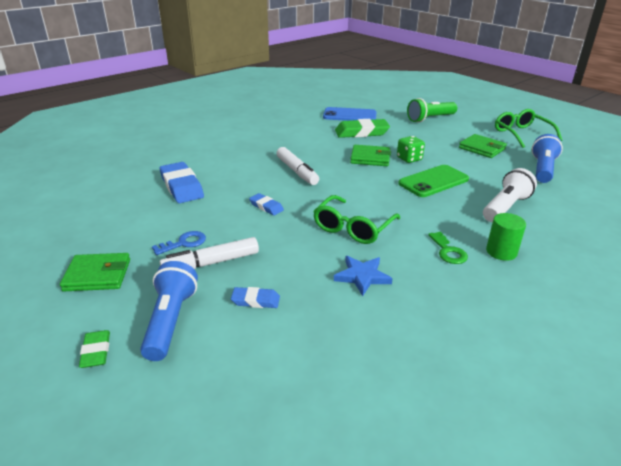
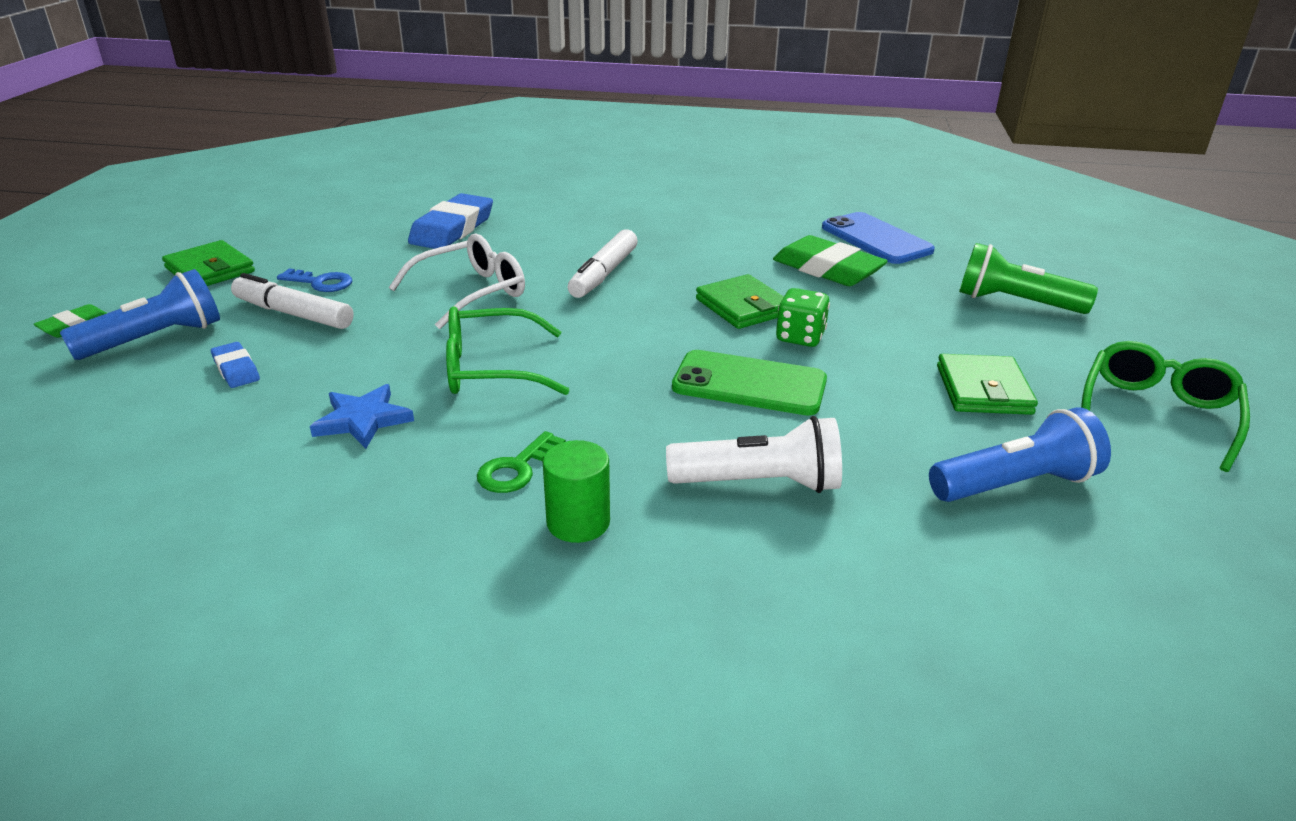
camera: 50 degrees right, 0 degrees up
(266, 207) = (471, 292): blue eraser -> white glasses

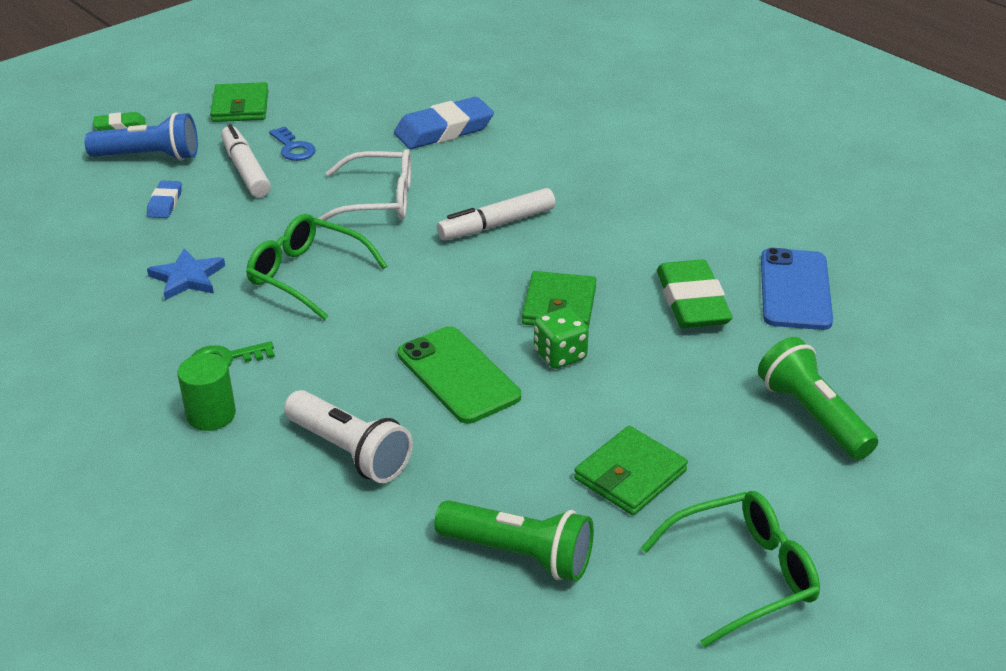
camera: 40 degrees right, 5 degrees up
(1015, 484) = (519, 555): blue flashlight -> green flashlight

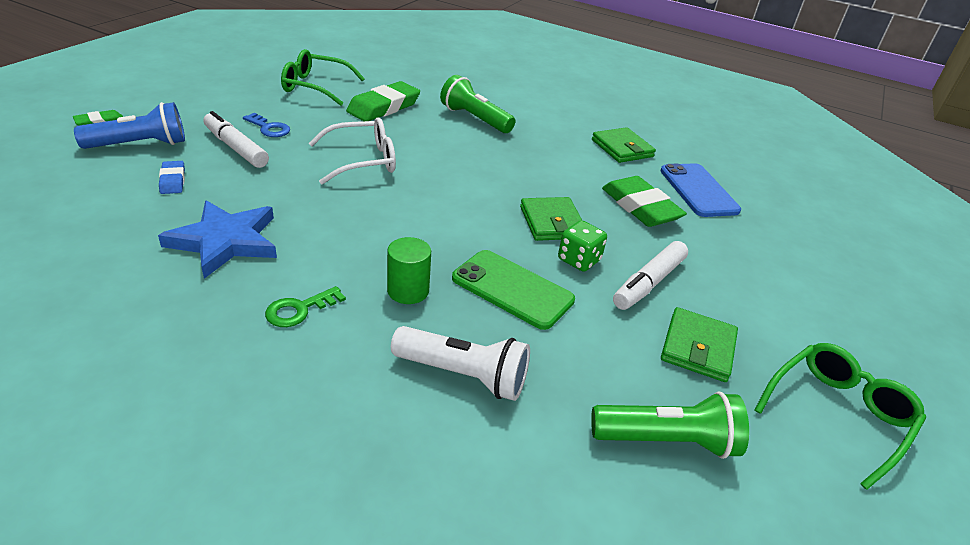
camera: 25 degrees left, 0 degrees up
(187, 278) = (225, 241): blue star -> blue star, size x1.58
(211, 415) = (312, 366): green cylinder -> green cylinder (408, 291)
(240, 107) = (206, 101): green wallet -> green wallet (622, 148)
(307, 275) = (336, 225): green glasses -> green glasses (315, 87)
(444, 130) = (384, 107): blue eraser -> green eraser
(496, 225) = (466, 169): white marker -> white marker (648, 283)
(812, 416) = (779, 276): green flashlight -> green flashlight (475, 119)

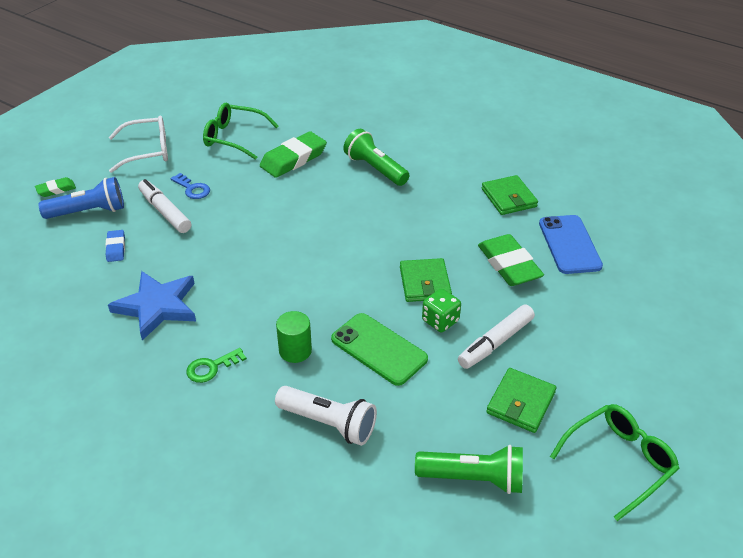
camera: 10 degrees right, 5 degrees up
(362, 161) = (269, 222): white glasses -> white glasses (147, 151)

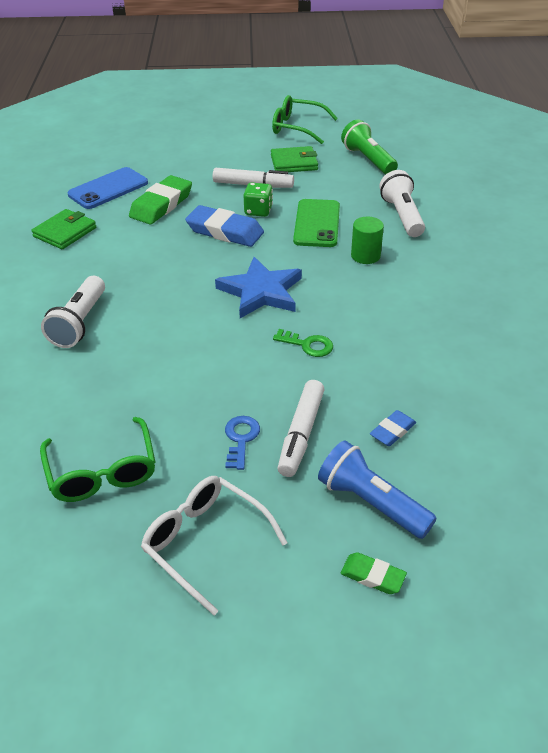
camera: 125 degrees left, 0 degrees up
(157, 306) = (419, 349): blue star -> blue star (261, 292)
(211, 367) = (431, 283): green key -> green key (308, 345)
(293, 159) = (109, 391): green eraser -> none
(375, 169) = (79, 323): green flashlight -> white flashlight
(425, 283) = (225, 231): green wallet -> blue eraser

